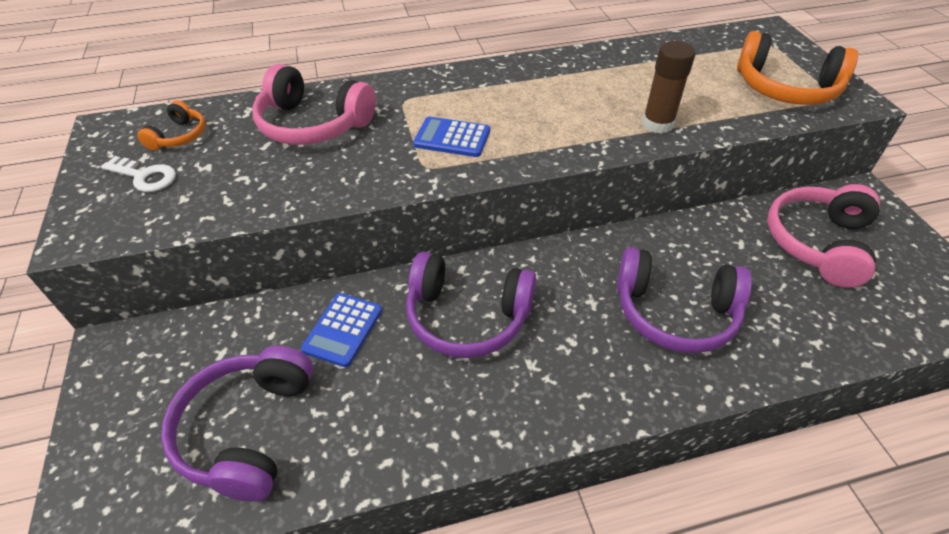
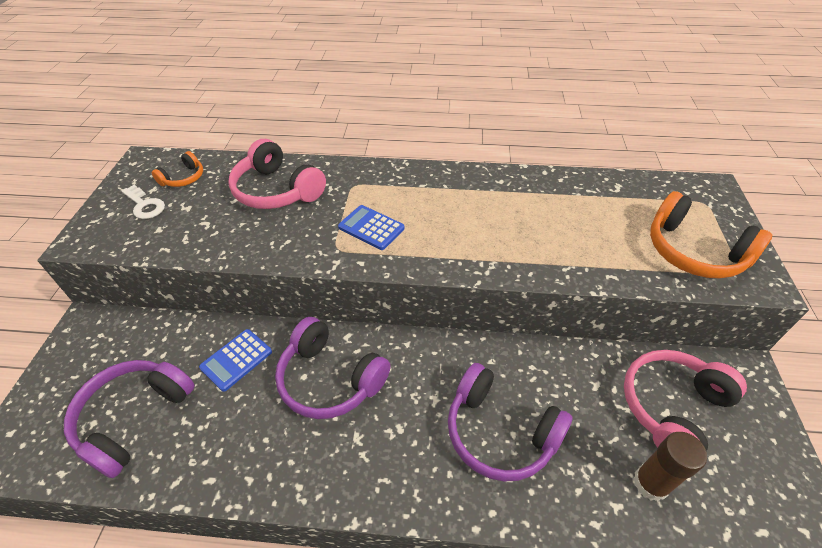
camera: 20 degrees right, 0 degrees up
(657, 124) = (549, 258): brown glue stick -> brown glue stick (650, 483)

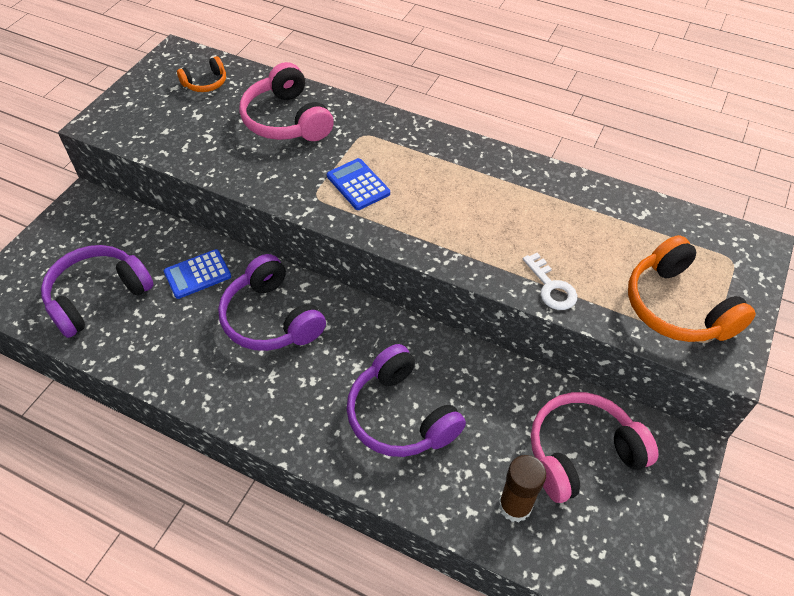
camera: 20 degrees right, 5 degrees up
(145, 205) = (161, 103): white key -> white key (551, 287)

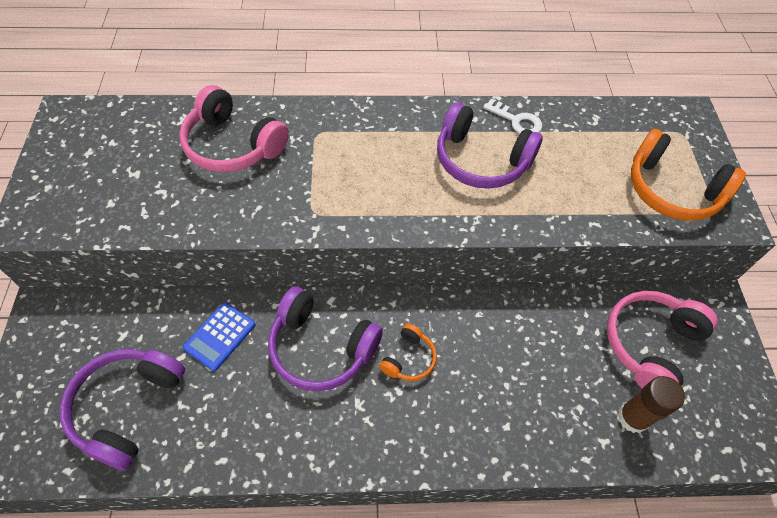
camera: 30 degrees left, 5 degrees up
(205, 83) = (121, 135): orange headphones -> orange headphones (409, 359)
(358, 185) = (345, 185): blue calculator -> none
(401, 415) = (494, 384): purple headphones -> purple headphones (481, 160)
(551, 287) = (571, 214): white key -> white key (517, 121)

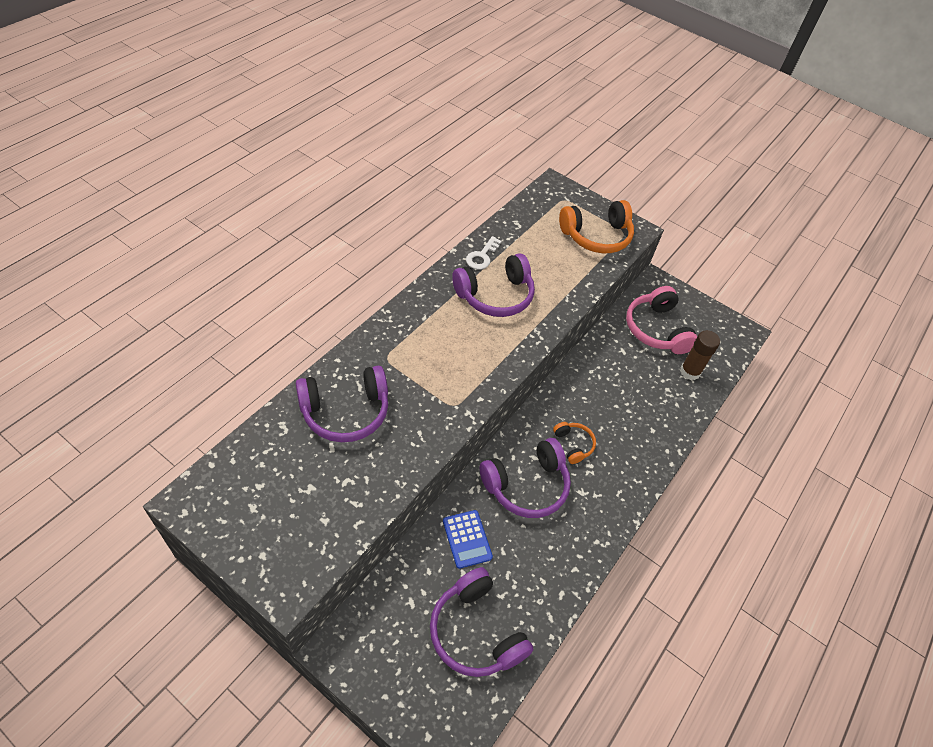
camera: 55 degrees left, 5 degrees down
(233, 145) = (345, 412): pink headphones -> purple headphones
(517, 121) = (482, 256): white key -> white key turned 135 degrees clockwise

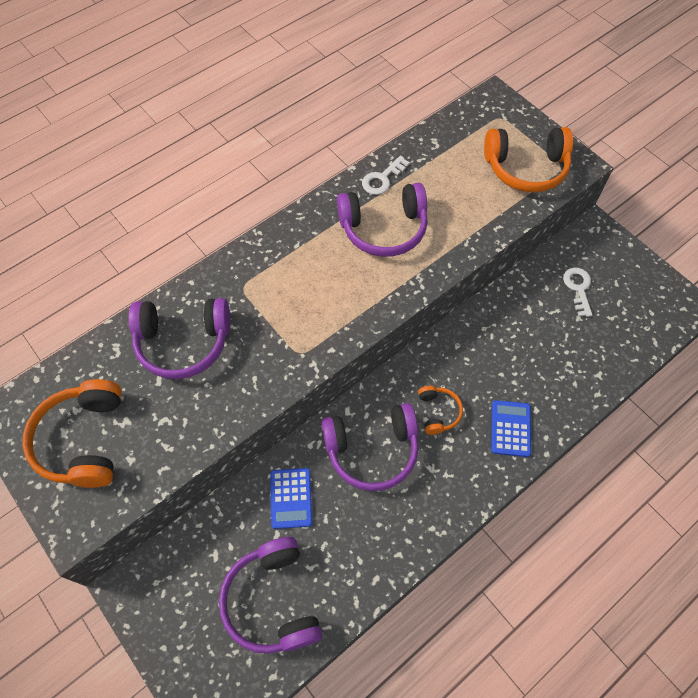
camera: 20 degrees right, 10 degrees up
(274, 511) = (83, 440): none -> orange headphones
(636, 448) = (510, 428): none -> blue calculator
(656, 329) = (578, 288): pink headphones -> white key
(690, 372) = (603, 346): brown glue stick -> none

